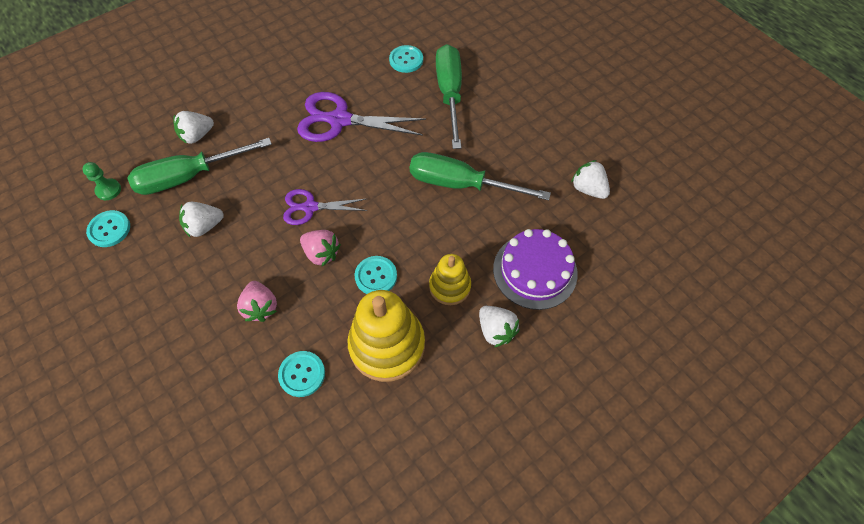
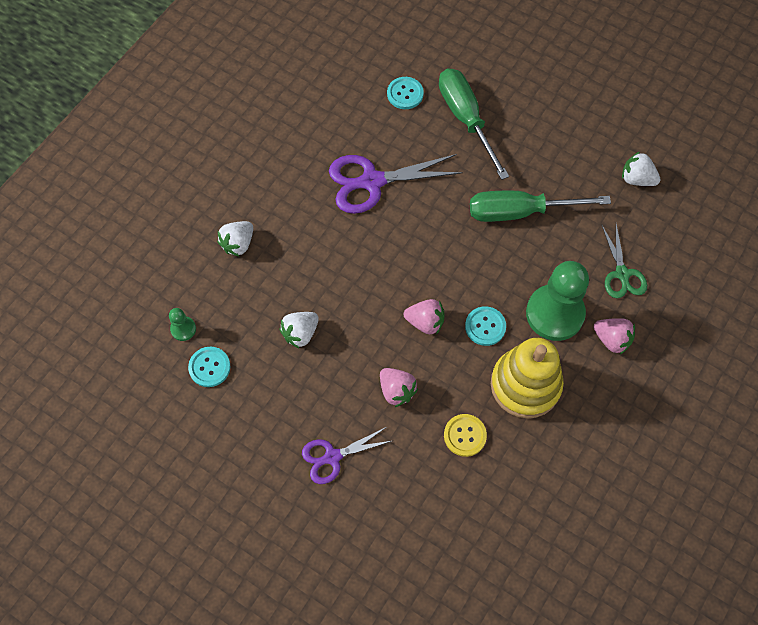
camera: 20 degrees left, 5 degrees up
(189, 176) = (256, 289): green screwdriver -> none
(302, 374) = (465, 435): turquoise button -> yellow button
(310, 207) = (391, 281): purple scissors -> purple scissors (332, 457)
(450, 286) = (555, 313): yellow stacking toy -> green pawn
(496, 330) = (612, 339): white strawberry -> pink strawberry
(535, 271) = (622, 274): purple cake -> green scissors

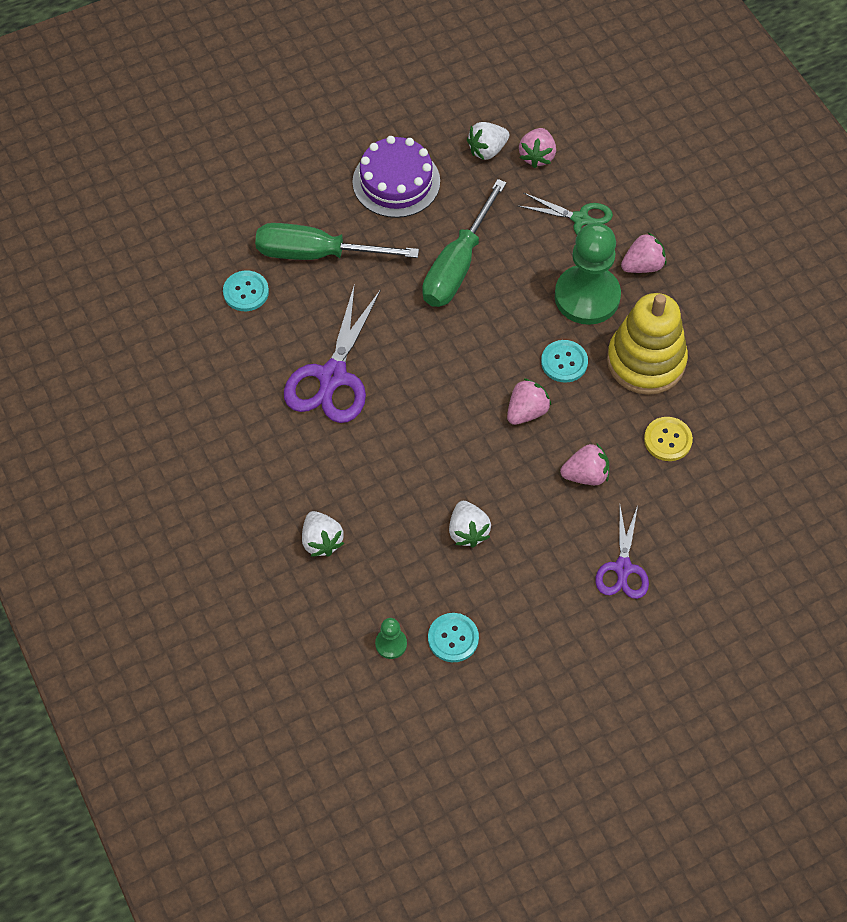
camera: 60 degrees left, 5 degrees down
(563, 135) = (396, 181): none -> purple cake
(657, 215) = (537, 156): none -> pink strawberry

